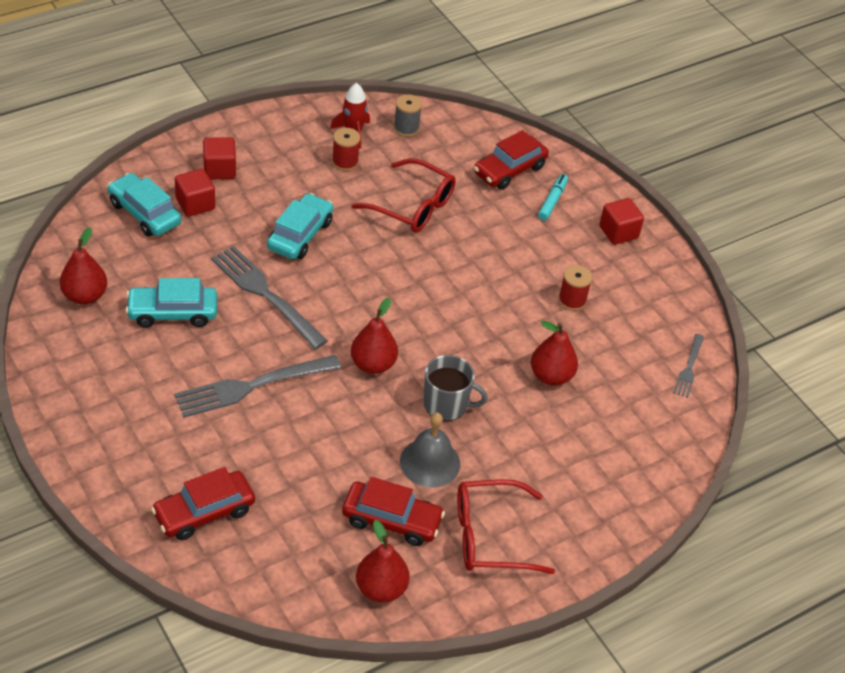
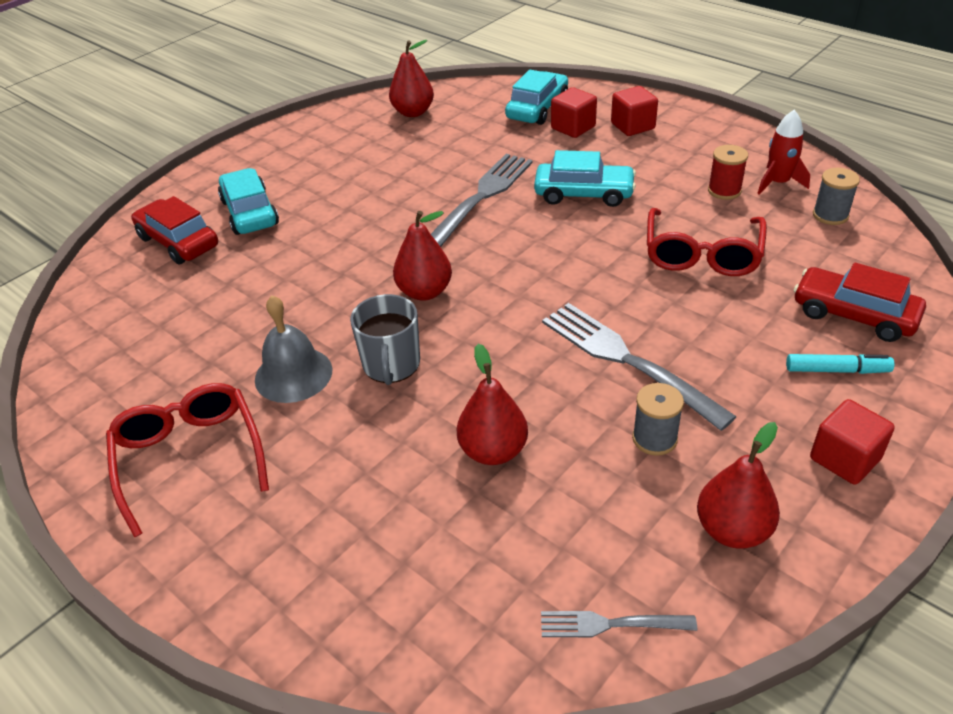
camera: 80 degrees right, 5 degrees down
(173, 313) = (421, 157): turquoise car -> turquoise car (250, 212)
(251, 386) = (350, 223): grey fork -> grey fork (626, 360)
(381, 589) = (96, 384): red pear -> red pear (732, 530)
(391, 520) = (197, 366): red car -> none
(572, 300) = (654, 439): red spool -> grey spool

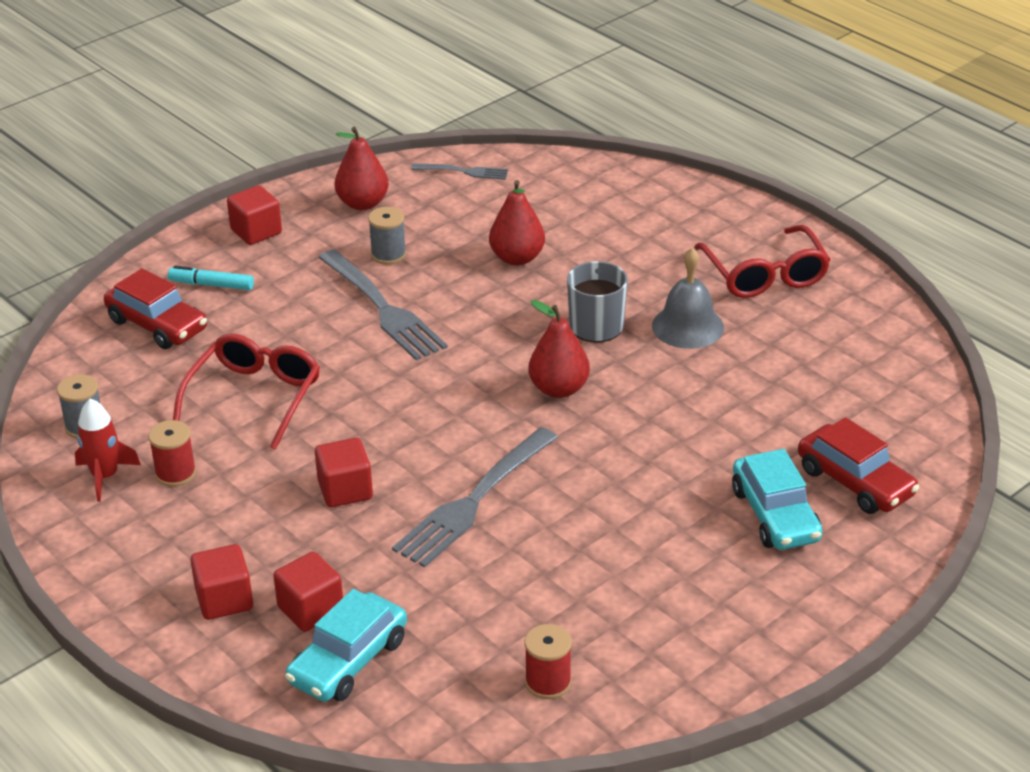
camera: 175 degrees left, 5 degrees down
(413, 112) = (548, 682): red pear -> red spool
(583, 194) = (345, 490): turquoise car -> red cube

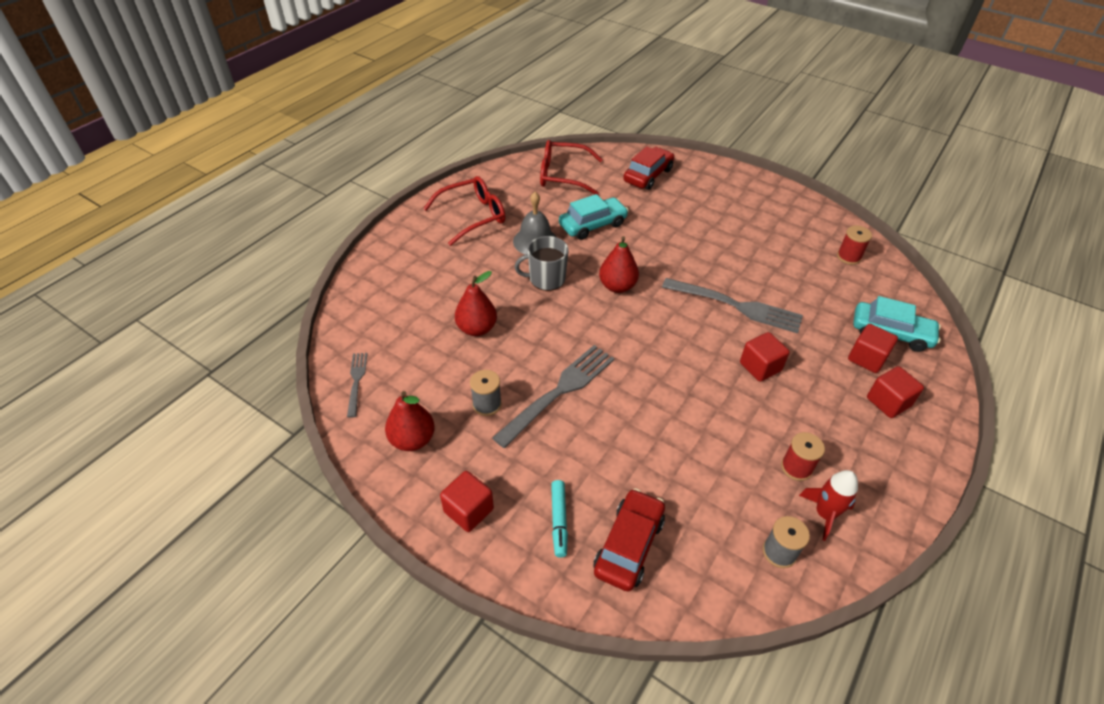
camera: 105 degrees left, 10 degrees up
(254, 397) = (692, 443): red glasses -> red glasses (563, 175)
(775, 515) = (685, 197): turquoise car -> turquoise car (592, 225)

